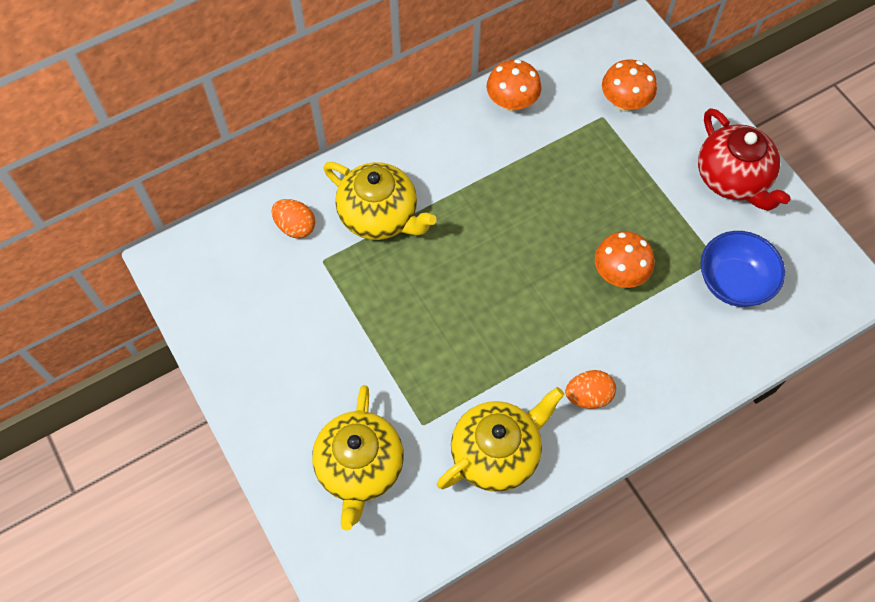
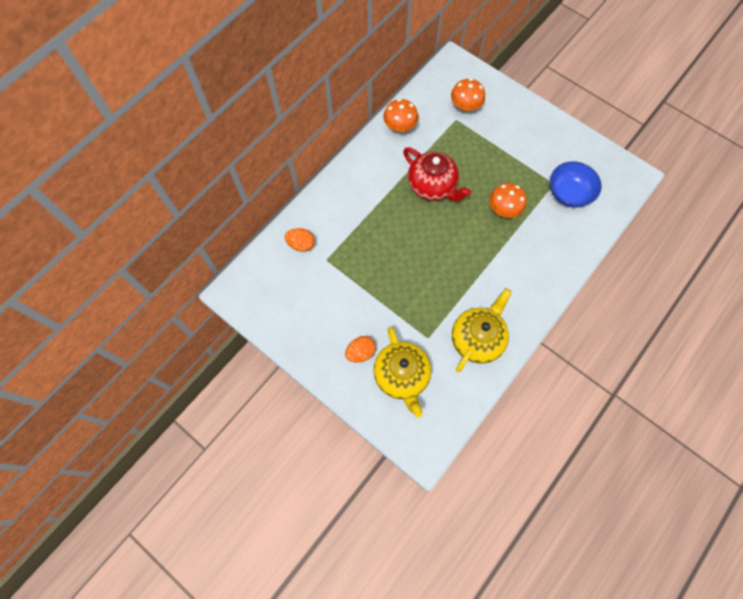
camera: 20 degrees left, 5 degrees up
(380, 216) = (350, 221): yellow teapot -> none
(588, 396) = (515, 287): orange egg -> orange egg (360, 352)
(732, 179) = (544, 133): red teapot -> red teapot (432, 186)

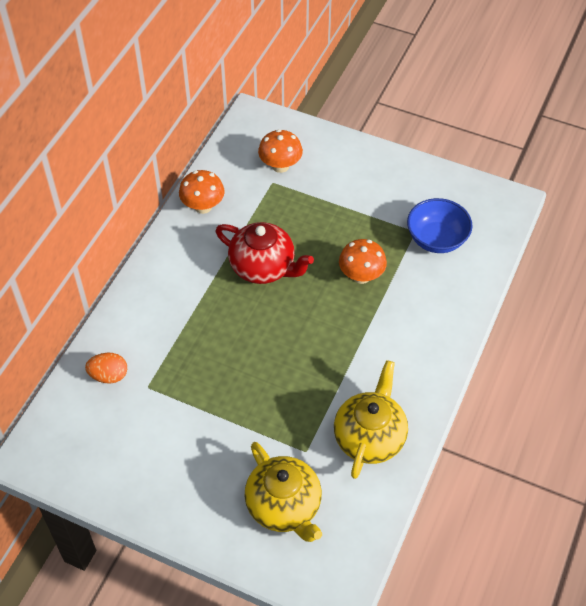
camera: 15 degrees left, 15 degrees down
(360, 352) = (222, 491): orange egg -> none

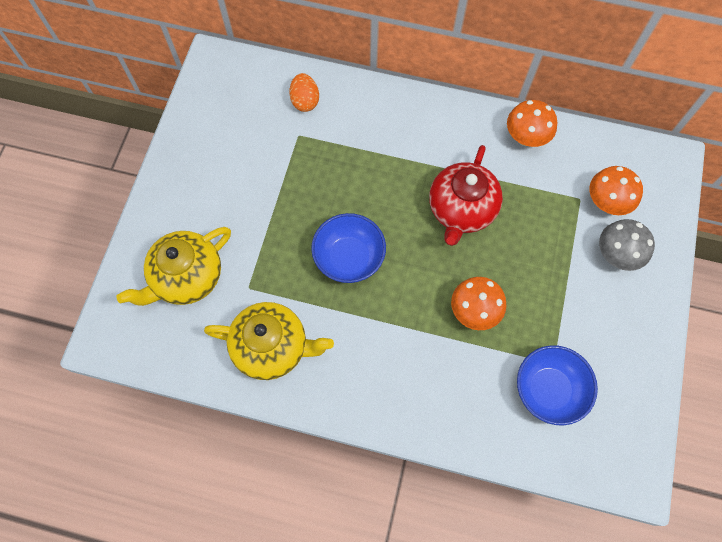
camera: 80 degrees right, 15 degrees up
(292, 362) = (349, 258): none -> blue bowl
(329, 170) = (616, 255): none -> grey mushroom

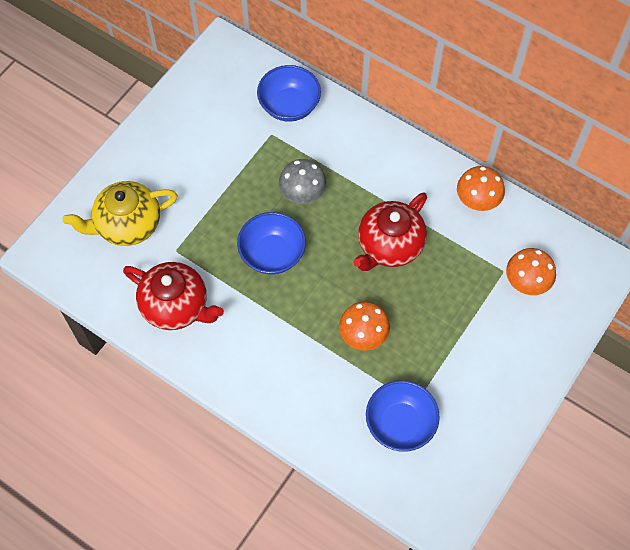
camera: 20 degrees right, 5 degrees down
(272, 347) = (176, 306): yellow teapot -> red teapot
(305, 101) = (289, 106): orange egg -> blue bowl
(616, 255) = (514, 331): grey mushroom -> grey mushroom (302, 194)

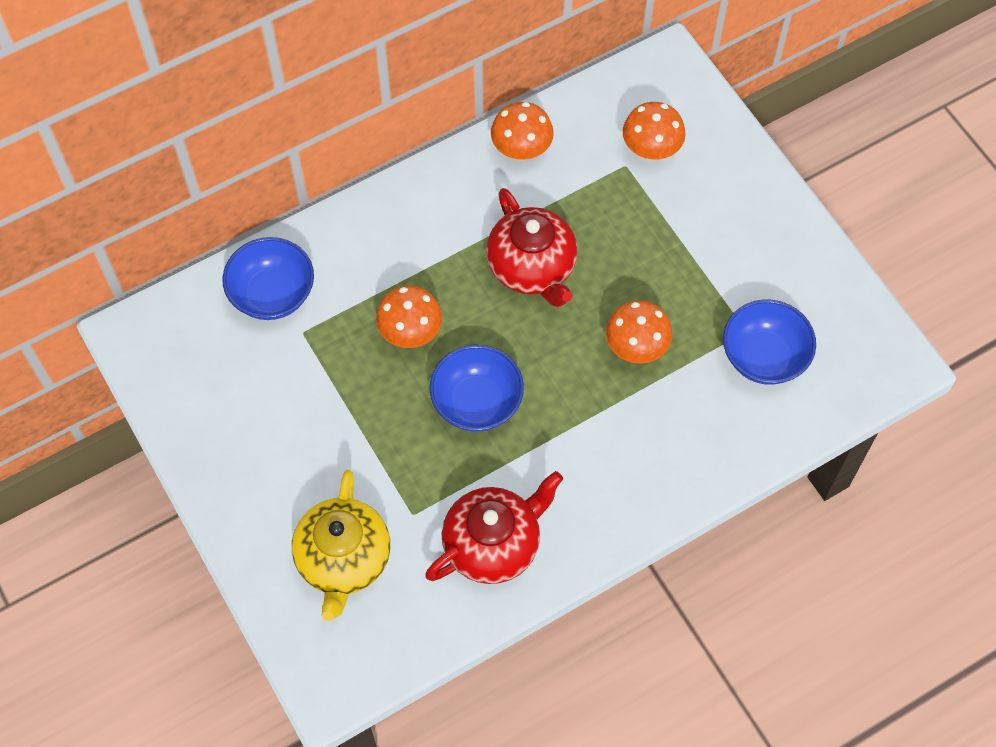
camera: 65 degrees left, 0 degrees up
(302, 194) = (410, 332): grey mushroom -> orange mushroom

